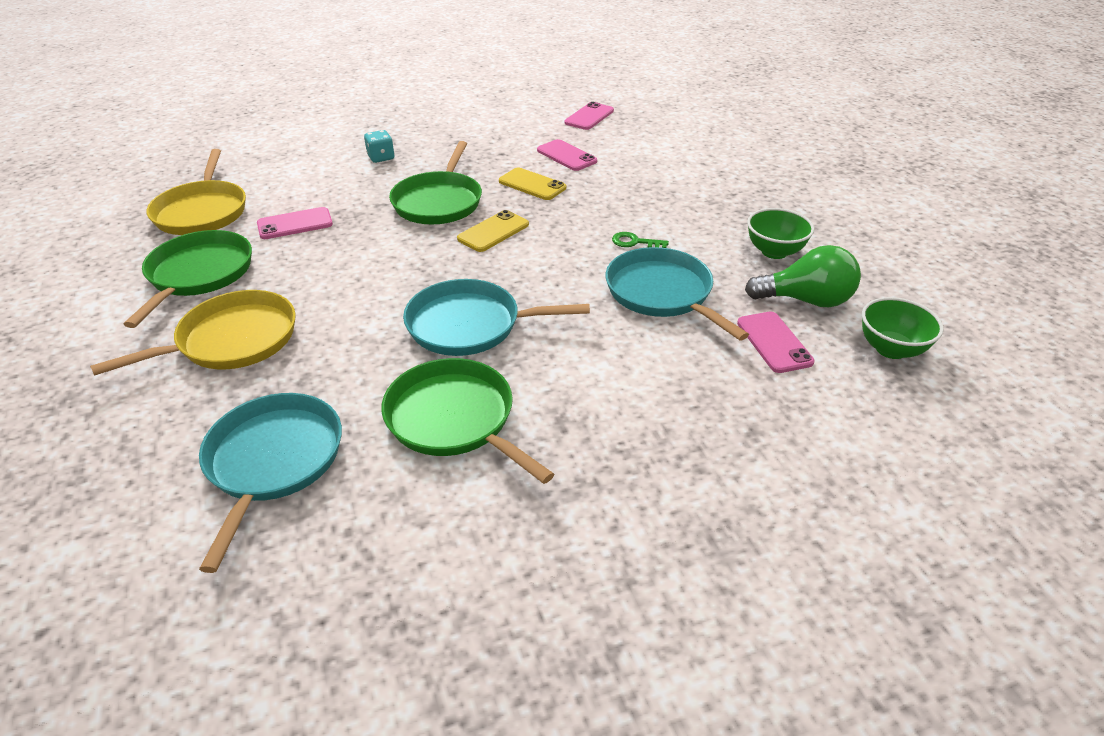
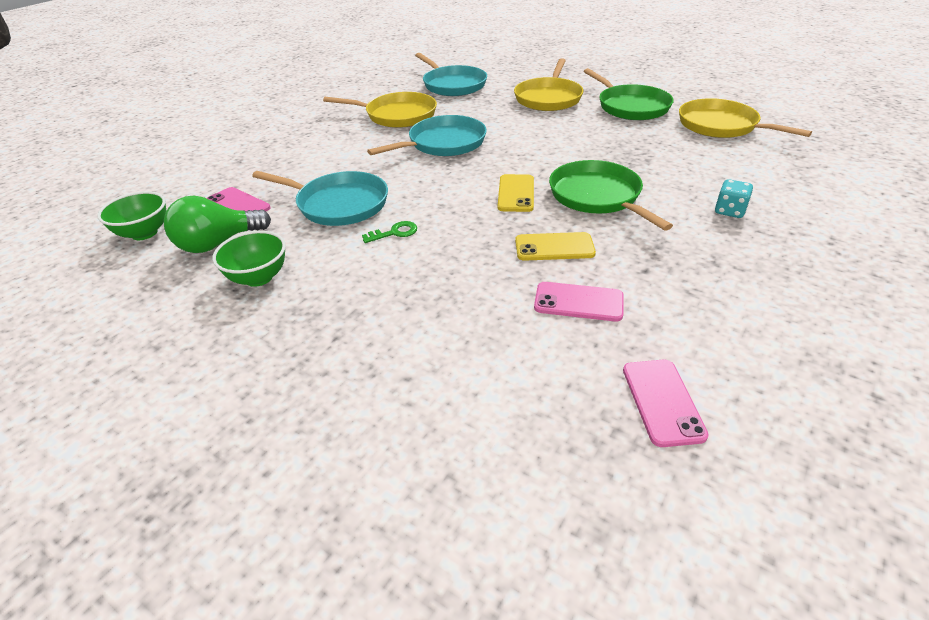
camera: 145 degrees right, 0 degrees up
(295, 224) = (651, 143): pink phone -> none
(454, 419) = (397, 115): green pan -> yellow pan

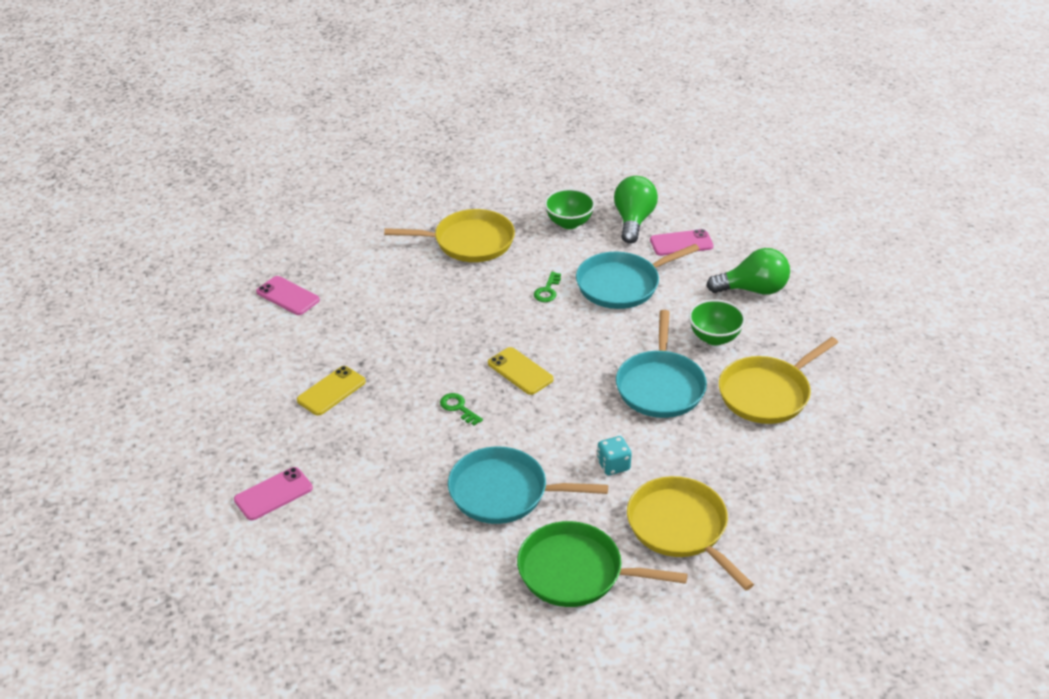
camera: 130 degrees right, 0 degrees up
(144, 233) = (688, 198): green bowl -> green bowl (714, 338)
(279, 155) = (753, 289): none -> green light bulb
(453, 85) = (815, 481): turquoise pan -> turquoise pan (503, 492)
(554, 247) = (434, 344): yellow phone -> yellow phone (331, 391)
(578, 302) = (378, 318): pink phone -> pink phone (273, 494)
(597, 196) = (458, 408): green pan -> green key
(720, 126) = (448, 595): yellow pan -> yellow pan (469, 242)
(729, 211) = (346, 456): turquoise dice -> turquoise dice (613, 465)

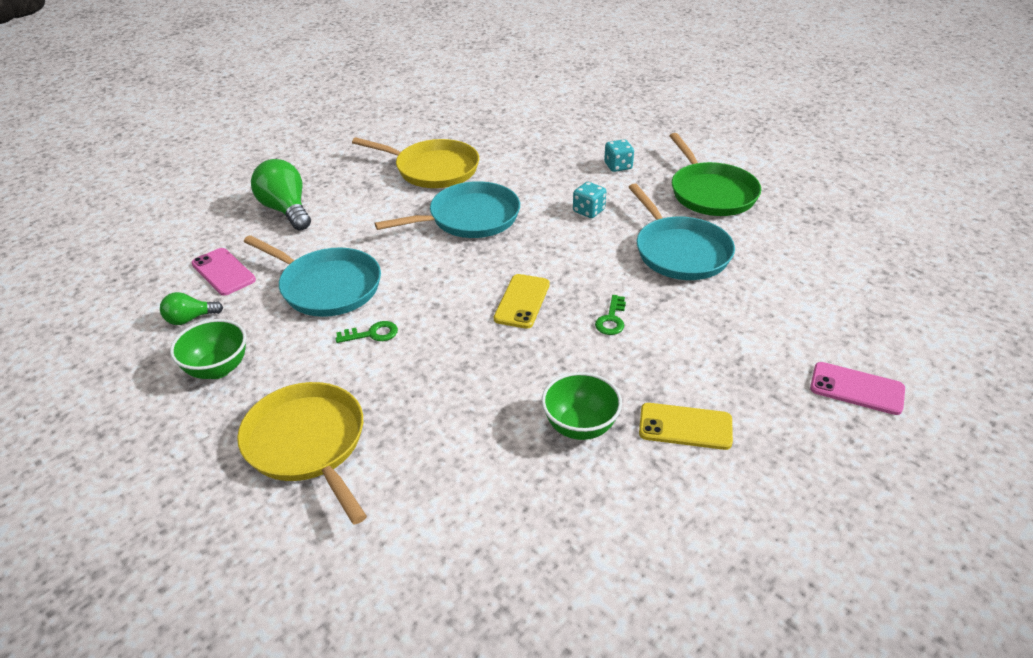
camera: 120 degrees left, 0 degrees up
(287, 296) = (562, 587): pink phone -> none
(633, 221) = (190, 319): green light bulb -> green light bulb, size x0.56
(680, 528) = (618, 166): yellow pan -> turquoise dice
(714, 338) = (377, 210): green bowl -> green bowl (580, 426)

